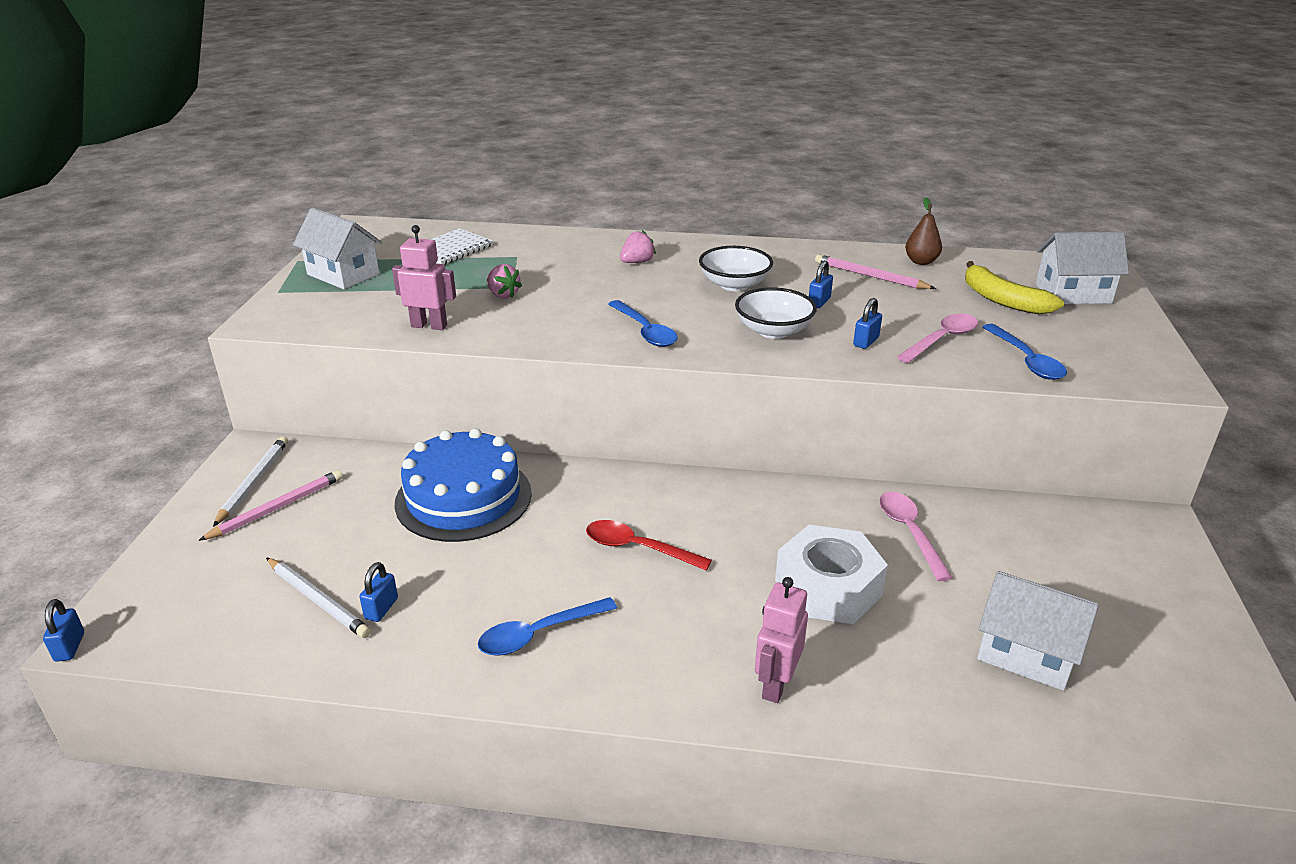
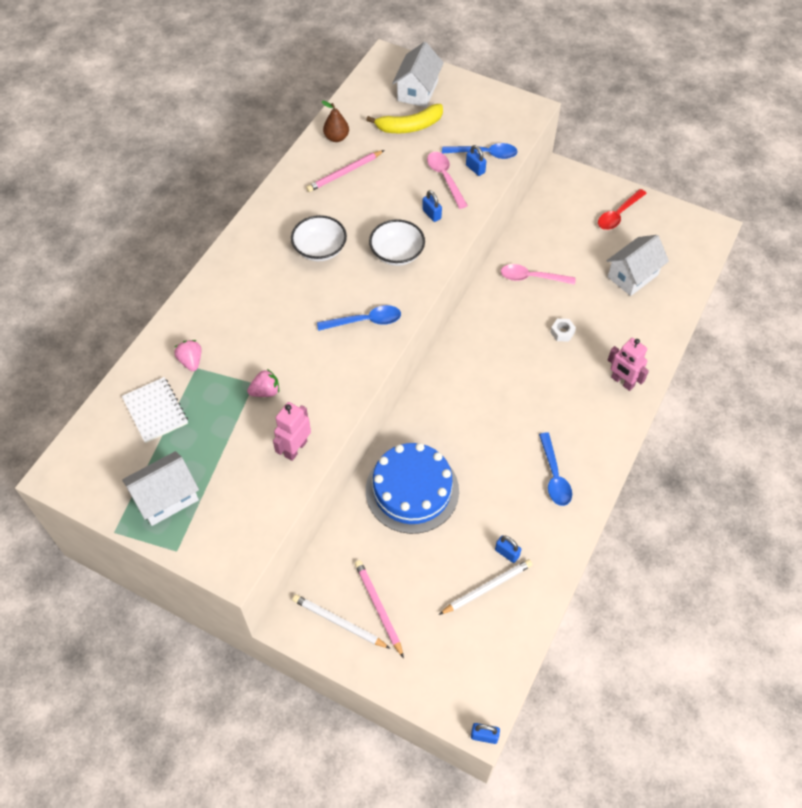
camera: 70 degrees left, 25 degrees up
(637, 262) = (251, 293): pink strawberry -> pink strawberry (191, 361)
(638, 548) = (498, 408): red spoon -> red spoon (618, 214)
(819, 302) = (368, 215): blue padlock -> blue padlock (475, 169)
(828, 587) = (562, 332): white nut -> white nut, size x0.41

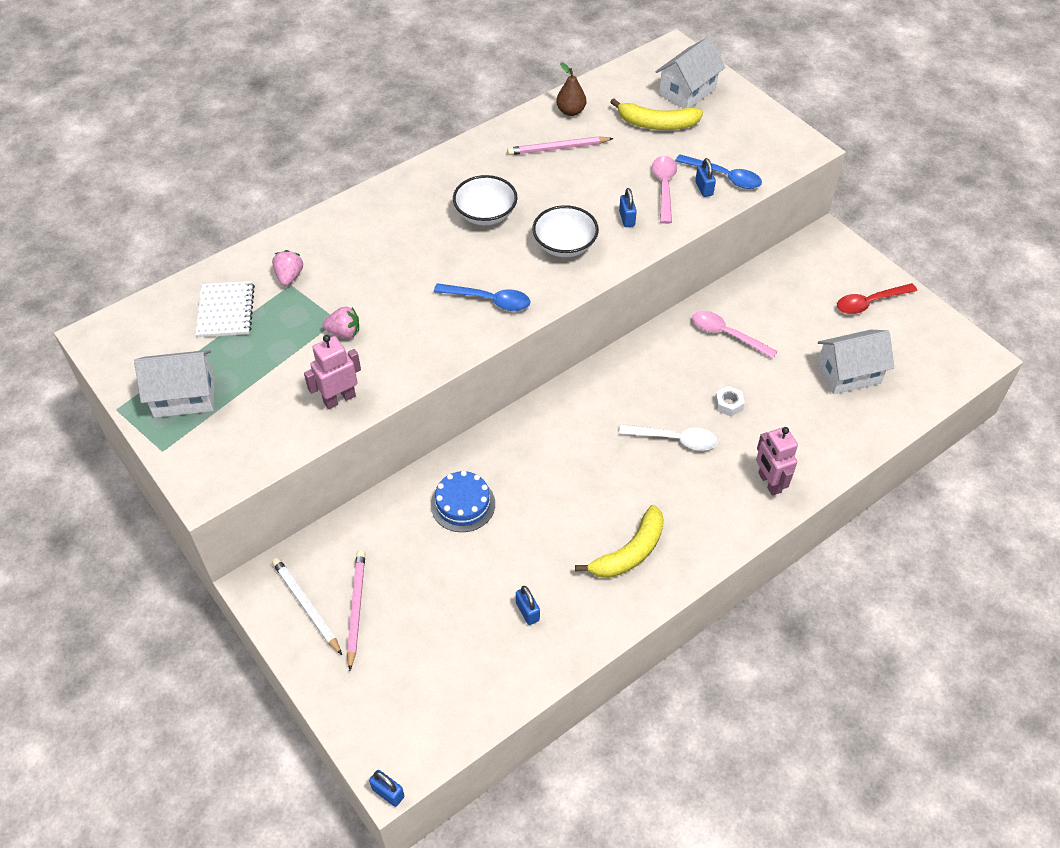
camera: 25 degrees right, 5 degrees down
(412, 490) = (463, 504): blue cake -> blue cake, size x0.58
(487, 588) = (484, 639): white pencil -> none
(539, 375) = (674, 439): none -> white spoon
(554, 476) = (629, 552): blue spoon -> yellow banana

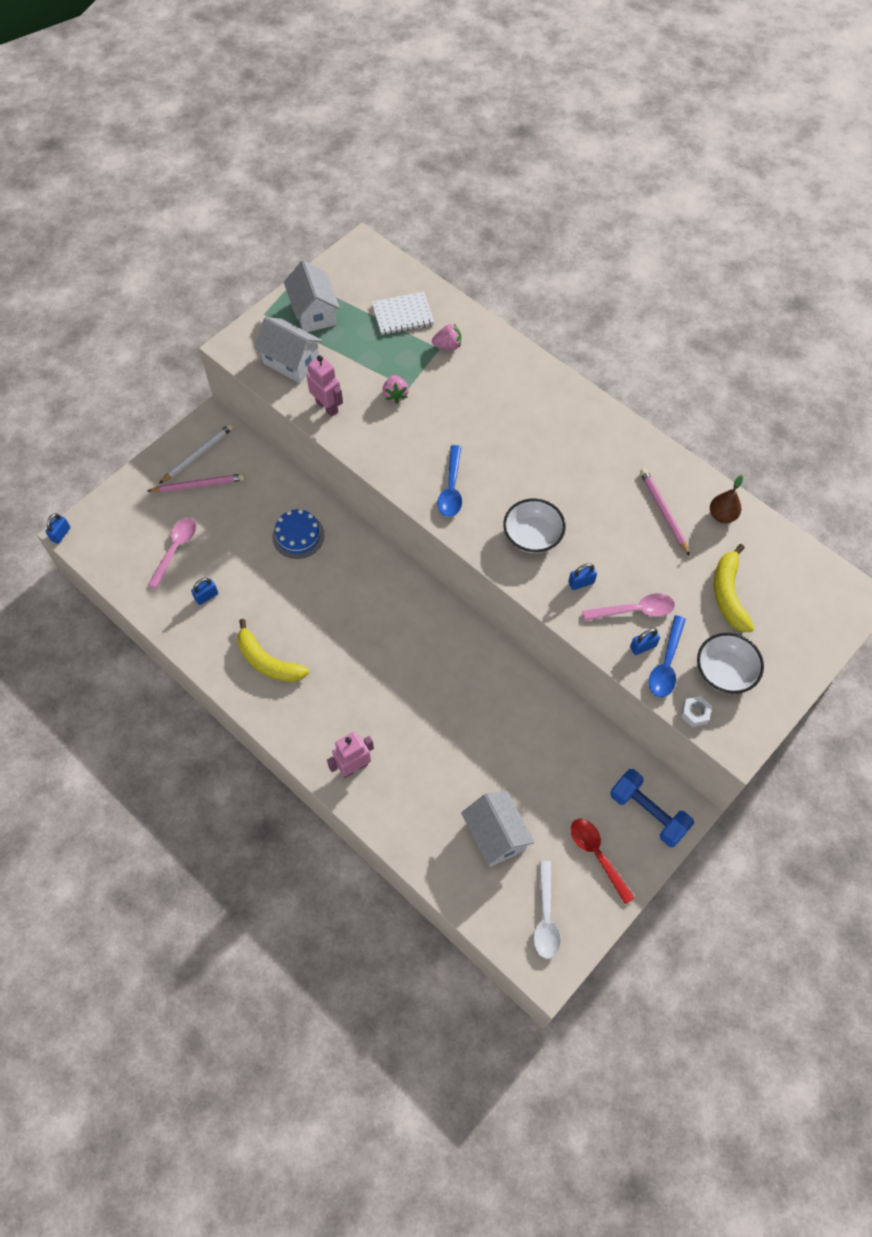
camera: 80 degrees right, 10 degrees up
(485, 214) = (556, 468): white bowl -> white bowl (724, 672)
(674, 439) = (388, 685): white spoon -> white spoon (546, 917)
(687, 92) = (791, 618): white house -> white house (291, 362)
(727, 335) = (521, 719): pink spoon -> pink spoon (175, 549)
(728, 404) = (436, 727): white nut -> white nut (695, 713)
(829, 261) = (648, 813): none -> blue dumbbell

